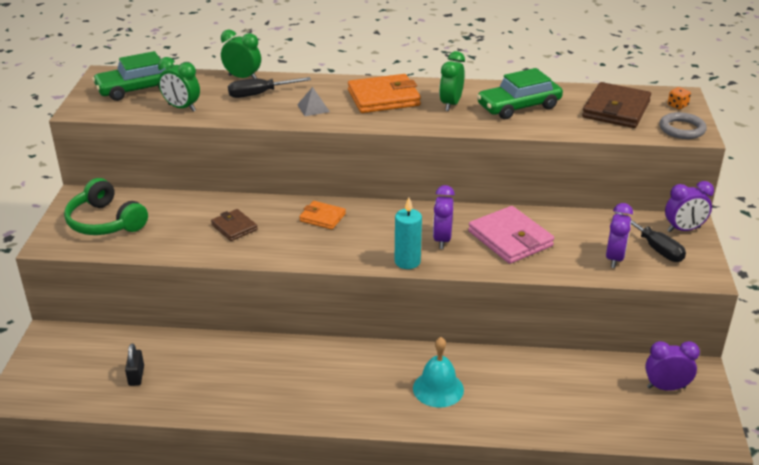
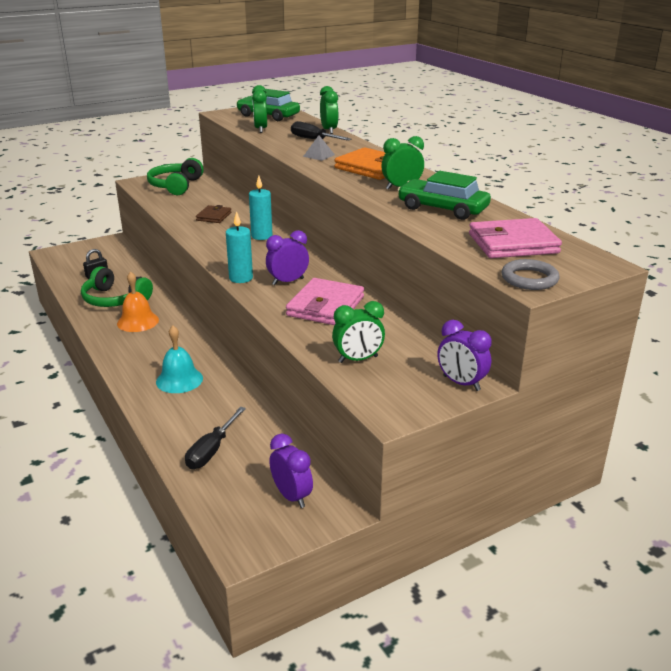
camera: 55 degrees right, 5 degrees down
(216, 380) = (115, 299): none -> green headphones
(289, 379) = (138, 321): none -> orange bell
(322, 217) = (261, 236): orange wallet -> turquoise candle
(614, 258) = (358, 359): purple clock -> green clock
(616, 109) = (513, 244): brown wallet -> pink wallet
(654, 247) = (405, 375): black screwdriver -> black screwdriver (212, 450)
(677, 106) = (578, 267): orange dice -> none

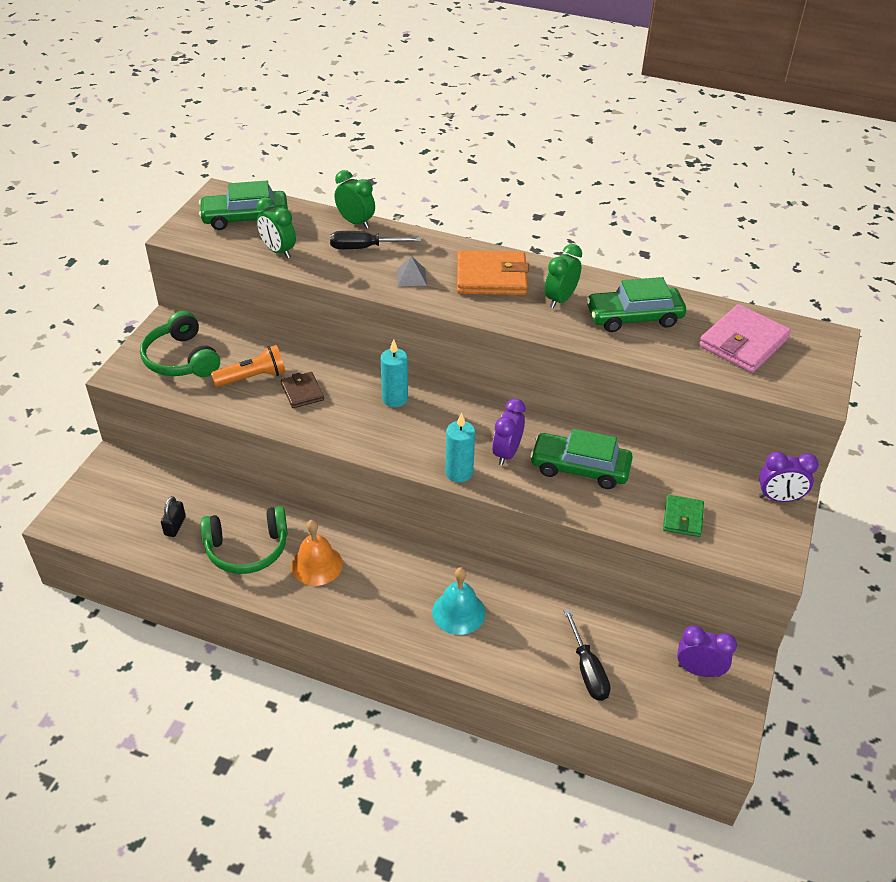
camera: 40 degrees left, 15 degrees up
(198, 203) = (253, 377): none -> orange flashlight
(325, 306) = (580, 468): pink wallet -> green car
(358, 359) = (683, 518): green clock -> green wallet
(529, 279) = (806, 385): grey ring -> none

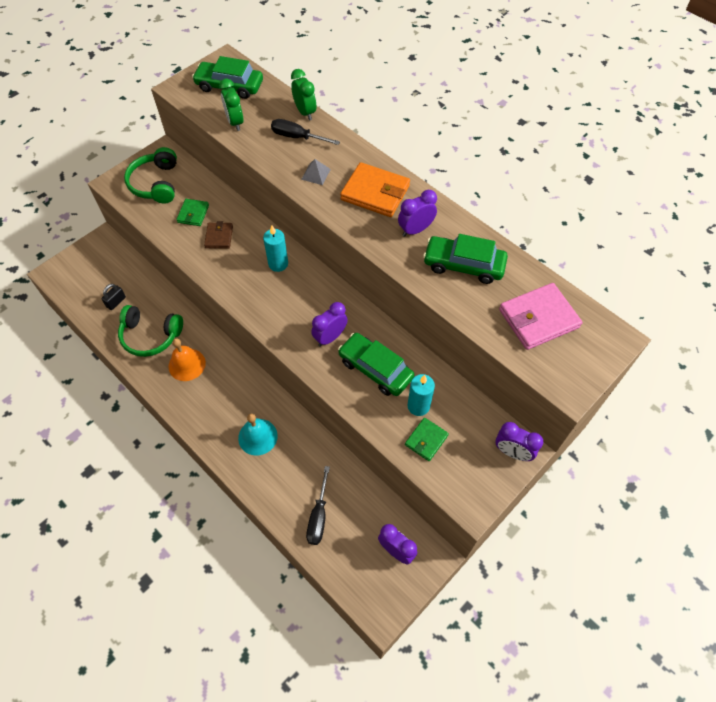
camera: 25 degrees right, 15 degrees up
(253, 377) = (193, 214): orange flashlight -> green wallet
(459, 472) = (287, 341): turquoise candle -> turquoise candle (418, 406)
(560, 299) = (415, 230): green clock -> purple clock

